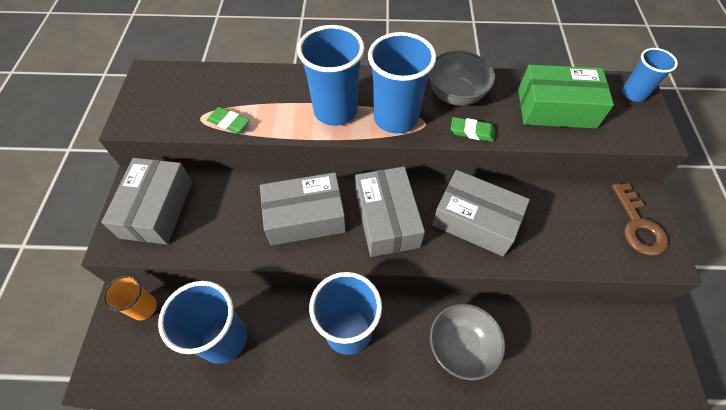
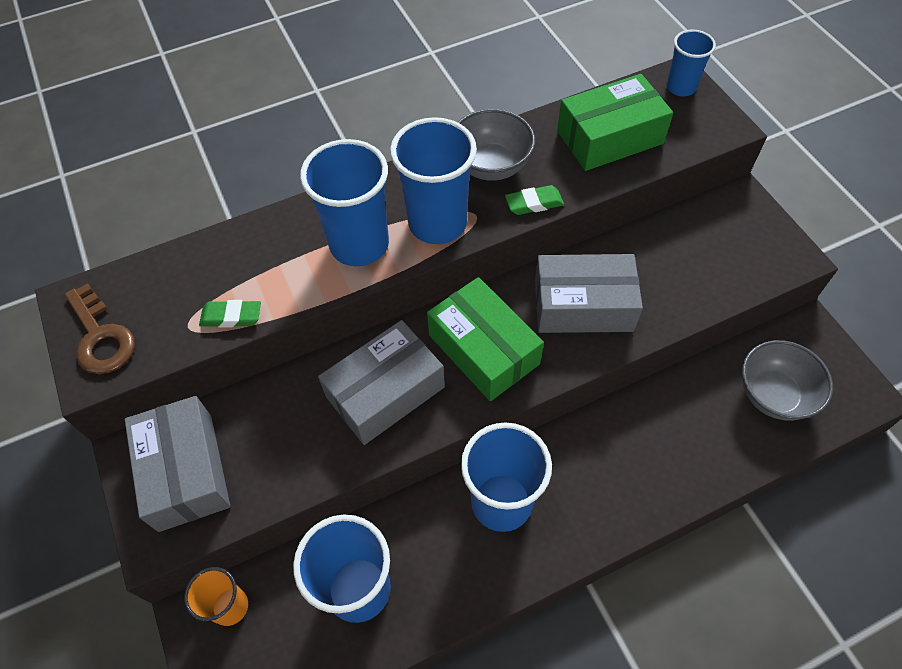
camera: 25 degrees left, 0 degrees up
(386, 219) = (483, 349): grey box -> green box
(460, 347) = (634, 456): grey bowl -> grey bowl (773, 395)
(638, 225) = (750, 233): brown key -> brown key (101, 337)

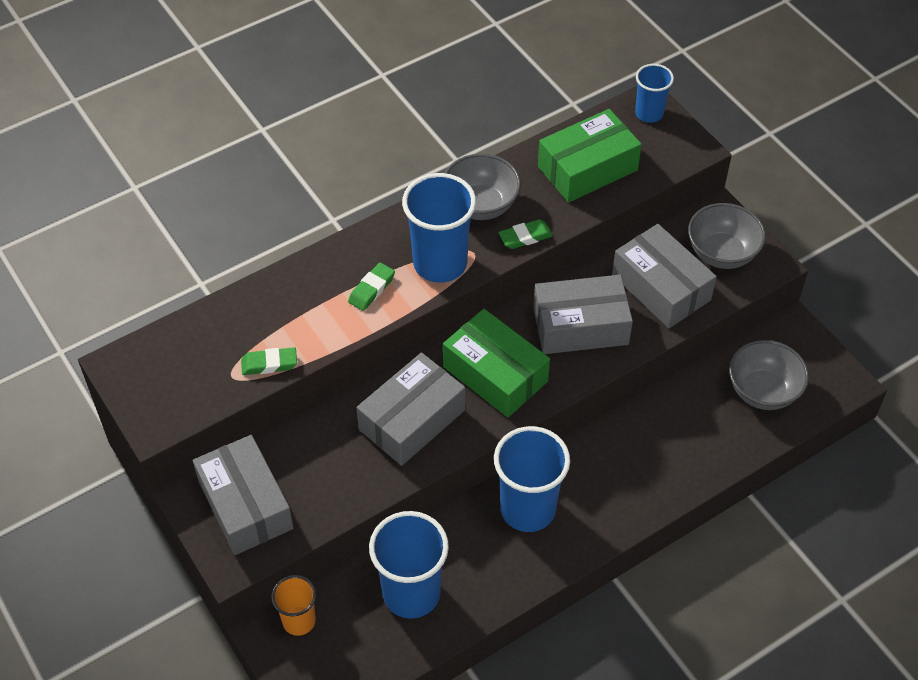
camera: 10 degrees left, 5 degrees down
(101, 337) = (154, 393): brown key -> none
(359, 244) = (372, 289): blue cup -> green eraser
(674, 272) = (661, 287): none -> grey box
(743, 241) = (721, 253): none -> grey bowl

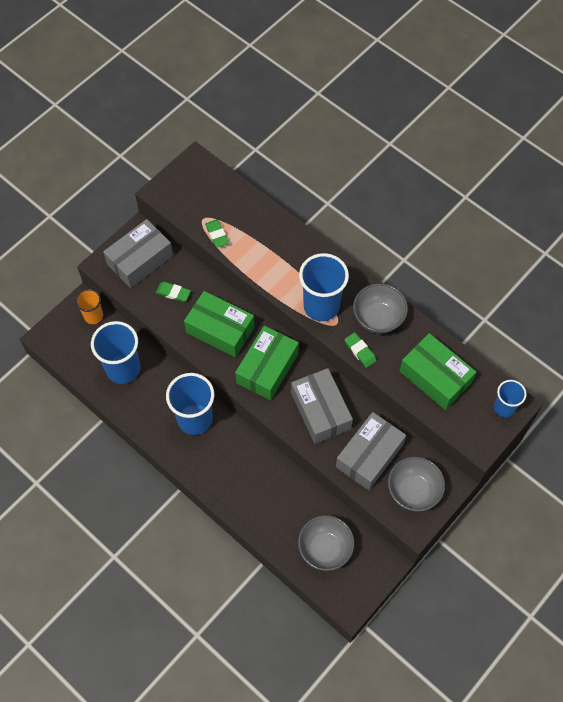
camera: 75 degrees right, 10 degrees up
(372, 289) = (288, 273): green eraser -> green eraser (173, 293)
(412, 419) = (220, 330): grey box -> green box

